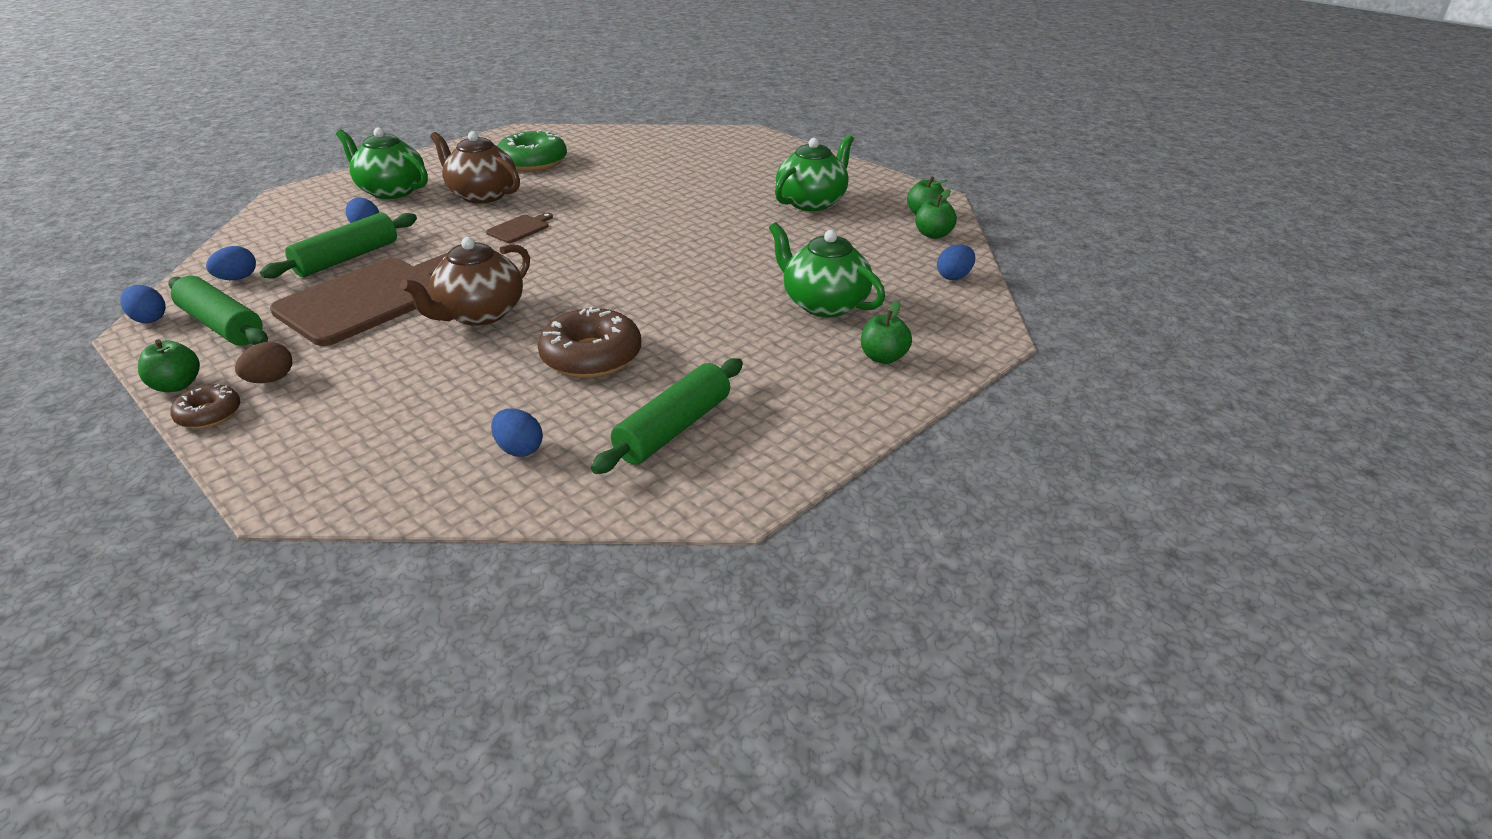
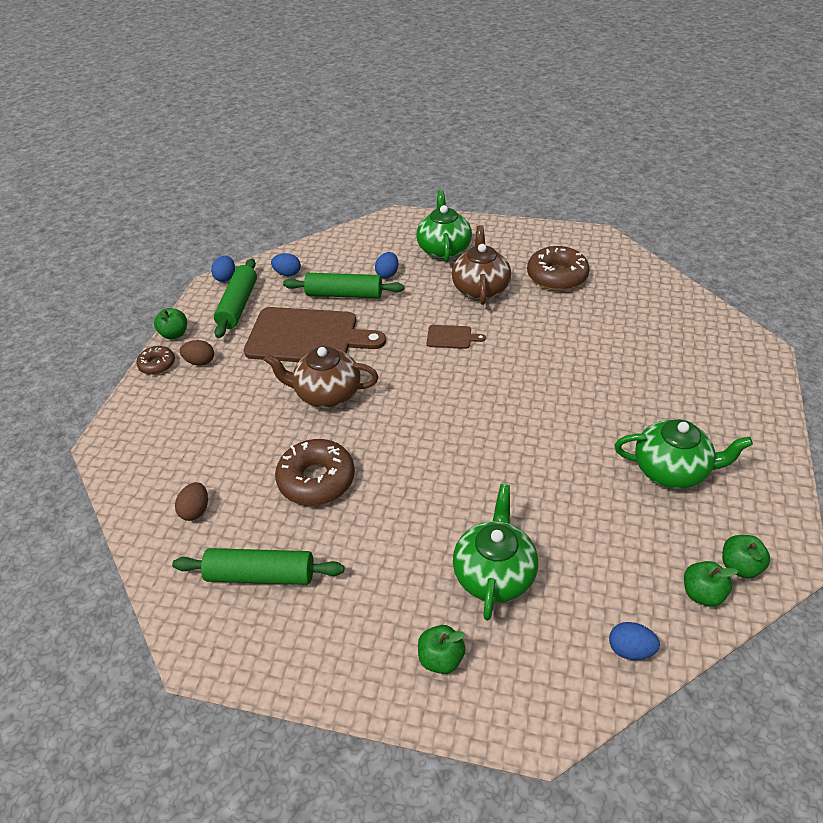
camera: 60 degrees right, 10 degrees up
(519, 449) = (195, 510): blue egg -> brown egg
(533, 162) = (557, 276): green donut -> brown donut

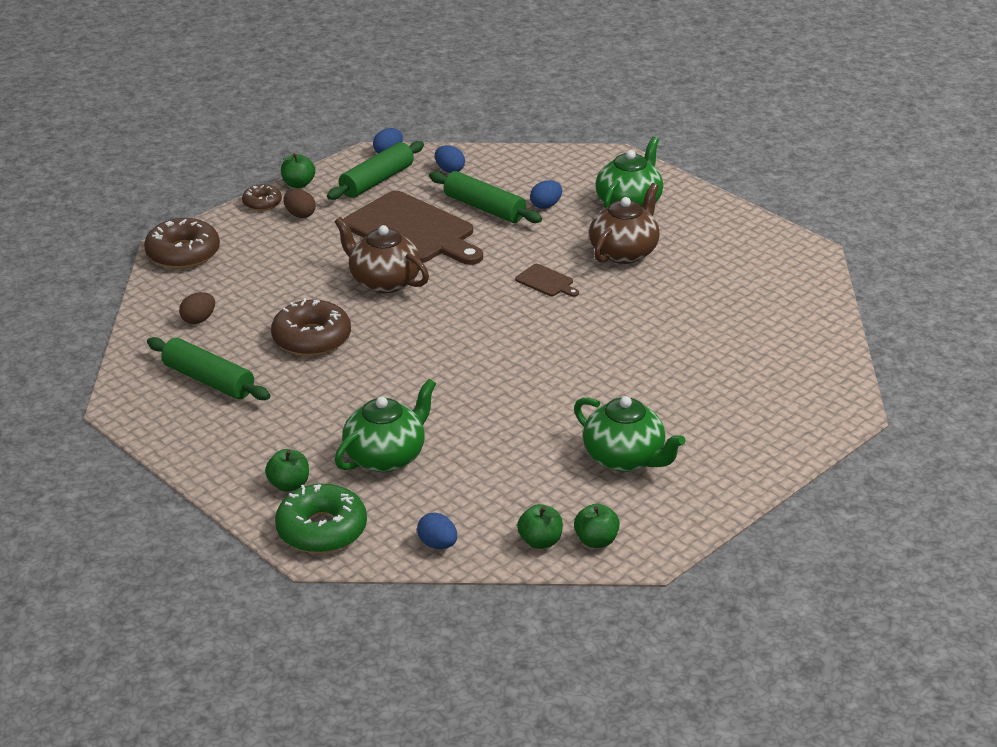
camera: 30 degrees right, 10 degrees down
(519, 696) = (321, 529): none -> green donut
(557, 276) = (717, 270): brown donut -> brown donut (183, 253)

